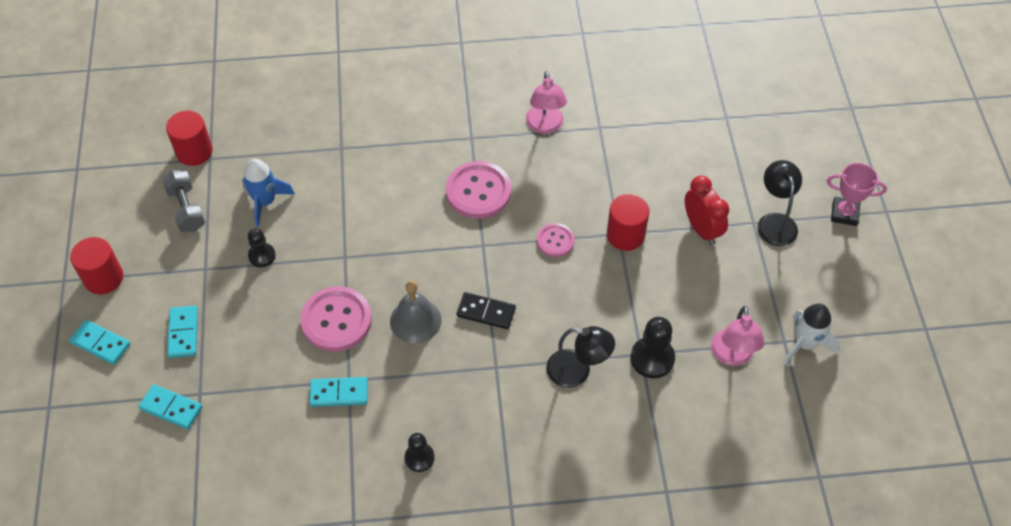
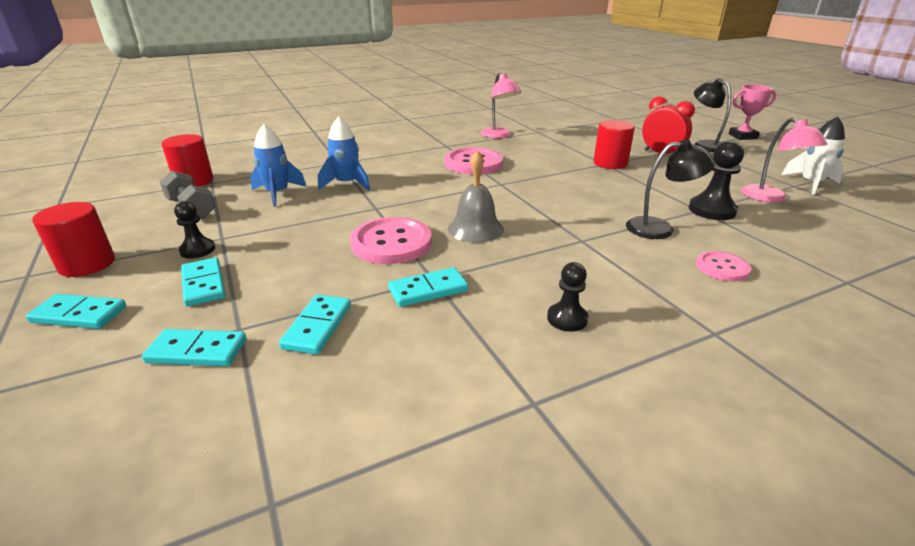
camera: 20 degrees left, 25 degrees down
(250, 408) = (317, 326): none -> turquoise domino
(262, 256) = (286, 220): black pawn -> black pawn (197, 250)
(333, 201) = (347, 184): none -> blue rocket
(486, 312) = (539, 213): black domino -> none
(555, 241) = (559, 173): pink button -> pink button (722, 268)

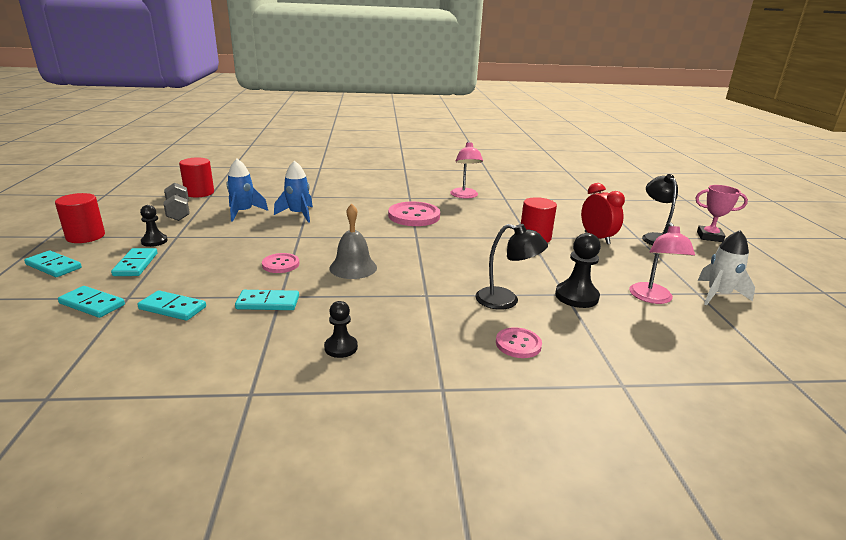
camera: 20 degrees right, 5 degrees down
(317, 326) = (173, 308): turquoise domino -> turquoise domino turned 75 degrees clockwise
(391, 243) = (280, 264): pink button -> pink button, size x0.56

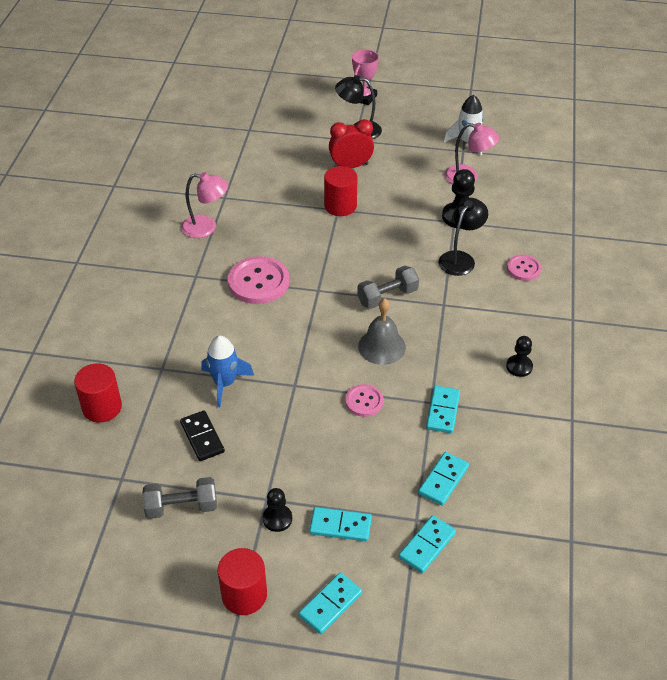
camera: 75 degrees left, 20 degrees up
(199, 193) = (105, 491): red cylinder -> red cylinder (102, 407)
(243, 212) = (202, 437): blue rocket -> black domino
(423, 266) = (387, 296): none -> grey dumbbell

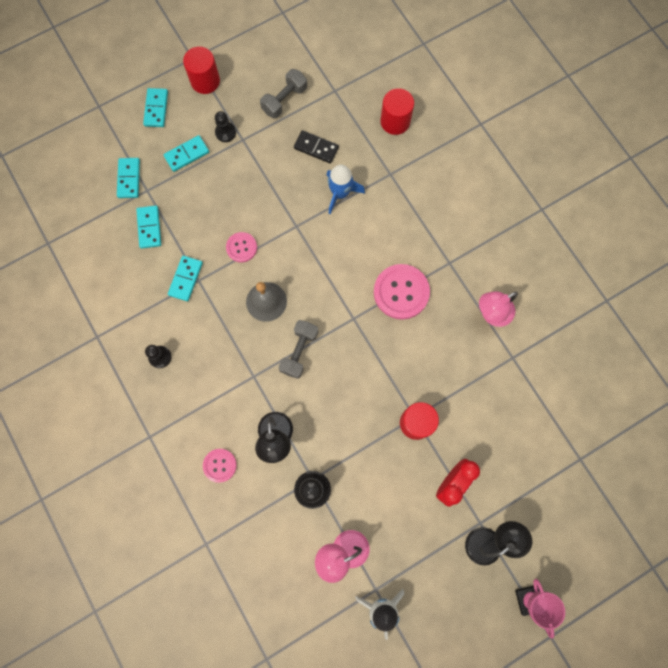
camera: 140 degrees right, 30 degrees up
(443, 411) = (185, 279): turquoise domino -> turquoise domino turned 45 degrees clockwise

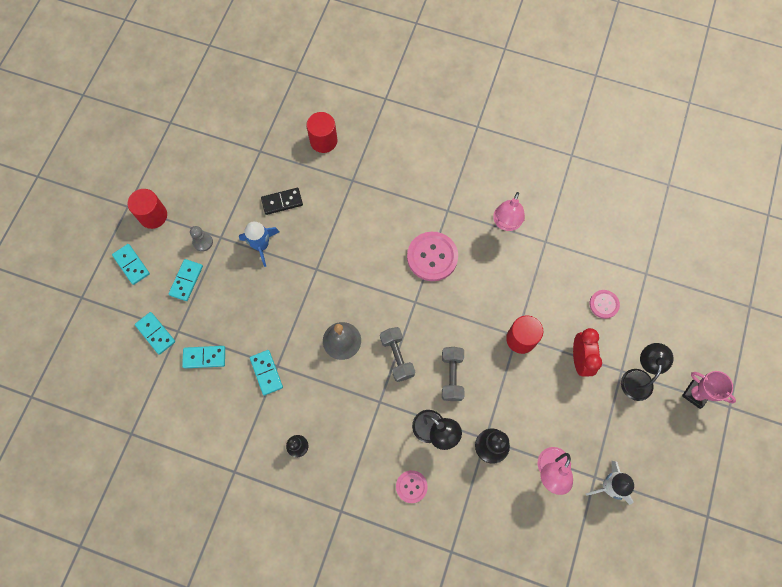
camera: 40 degrees left, 5 degrees down
(149, 228) = (204, 357): turquoise domino -> turquoise domino turned 45 degrees counterclockwise
(225, 132) = (203, 242): black pawn -> grey pawn
(241, 247) = (289, 316): pink button -> pink button (604, 304)
(284, 100) = (228, 185): grey dumbbell -> grey dumbbell (452, 376)
(340, 193) = (328, 221): blue rocket -> blue rocket (261, 245)

